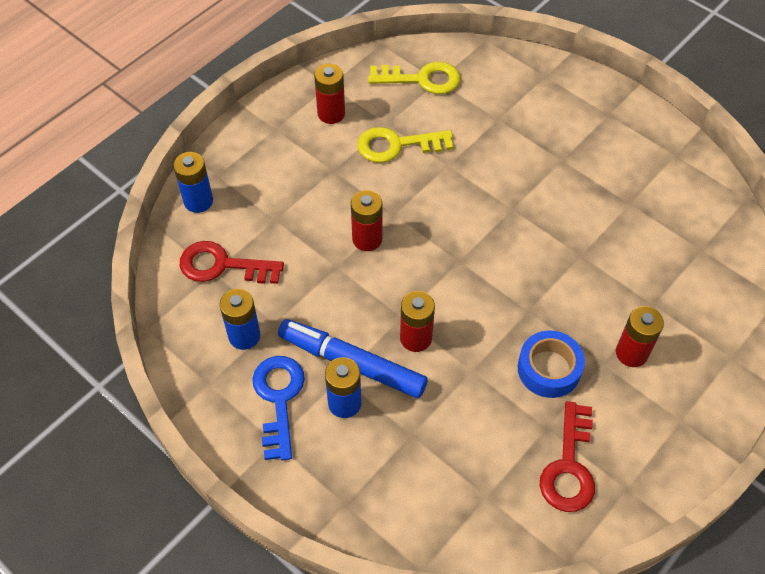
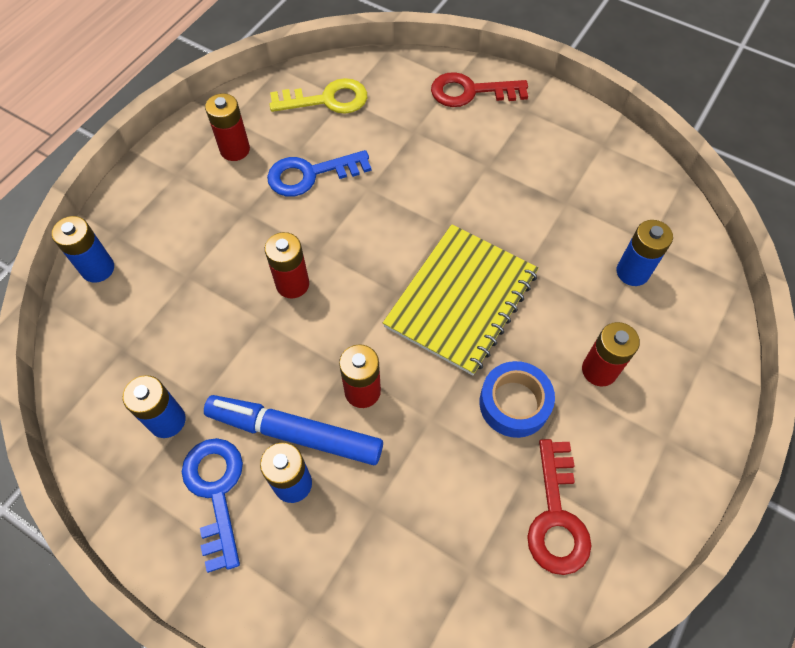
camera: 10 degrees left, 5 degrees up
(222, 265) = (133, 340): red key -> red key (470, 92)
(397, 145) = (310, 174): yellow key -> blue key
(516, 274) = (461, 299): none -> yellow notebook
(680, 274) = (632, 272): none -> blue battery

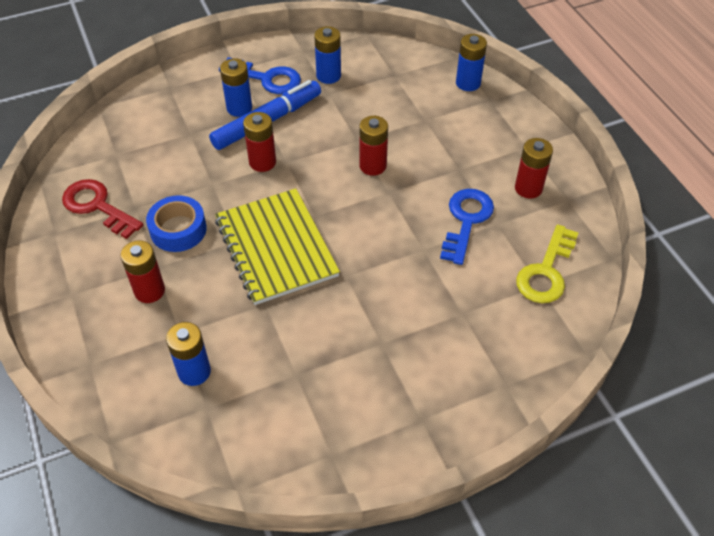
camera: 125 degrees right, 10 degrees down
(470, 92) = (480, 387): red key -> none

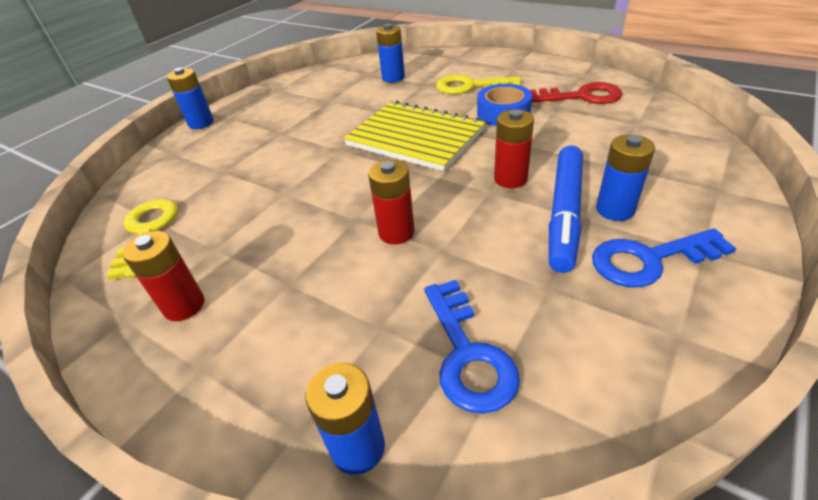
camera: 150 degrees right, 10 degrees down
(149, 291) = (470, 86): red battery -> yellow key
(328, 76) = (585, 314): blue battery -> blue battery (201, 123)
(466, 221) = (252, 234): blue key -> blue key (468, 354)

